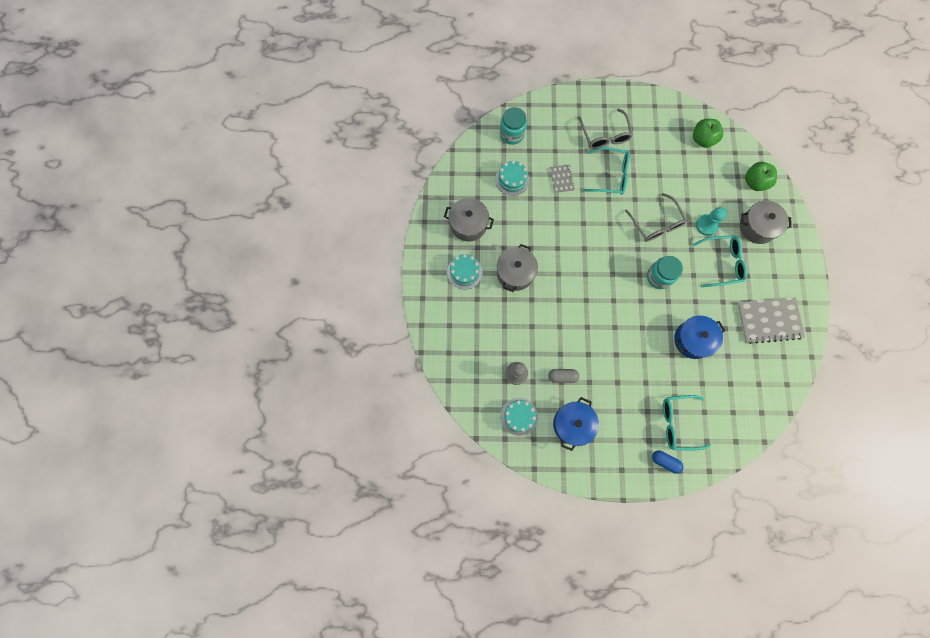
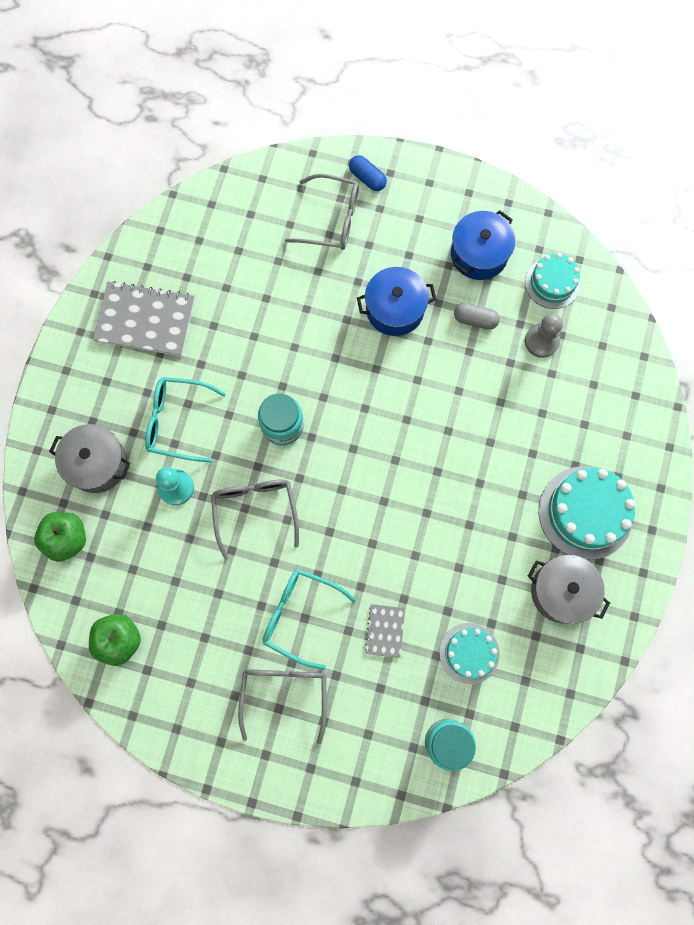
camera: 165 degrees left, 0 degrees up
(464, 272) = (585, 512): turquoise cake -> turquoise cake, size x1.62
(515, 273) = (505, 490): grey pot -> none
(678, 423) = (332, 219): turquoise glasses -> grey glasses
(693, 340) = (268, 321): blue pot -> blue pot (395, 309)

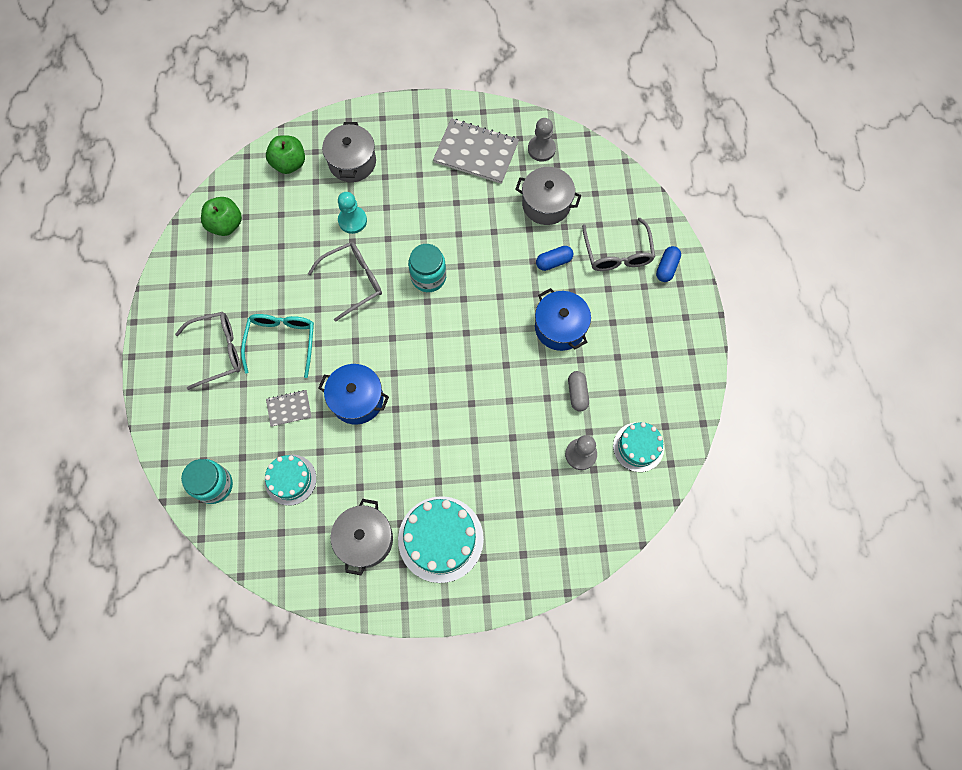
camera: 70 degrees right, 5 degrees down
(145, 320) = (476, 152): grey notebook -> grey notebook turned 60 degrees counterclockwise
(171, 249) = (541, 149): none -> grey pawn
(177, 421) = (404, 203): turquoise glasses -> none
(243, 269) = (546, 204): none -> grey pot
(316, 287) = (554, 262): none -> blue capsule
(479, 254) = (638, 377): blue pot -> blue pot (357, 399)

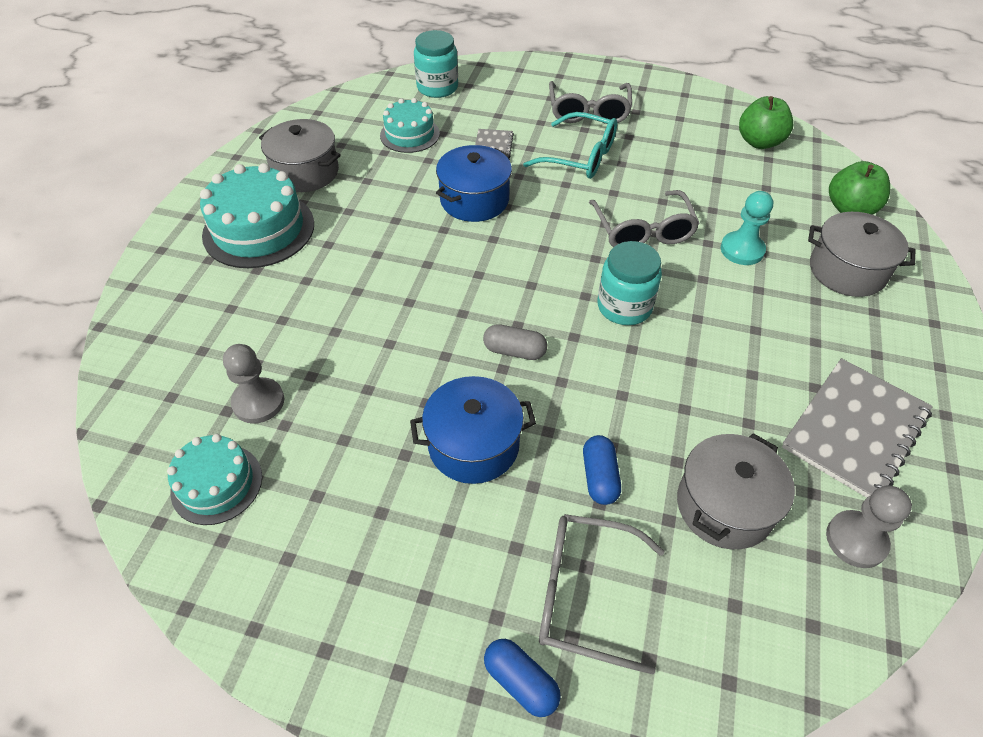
camera: 110 degrees right, 20 degrees down
(577, 393) = (351, 430): grey capsule -> grey capsule (514, 351)

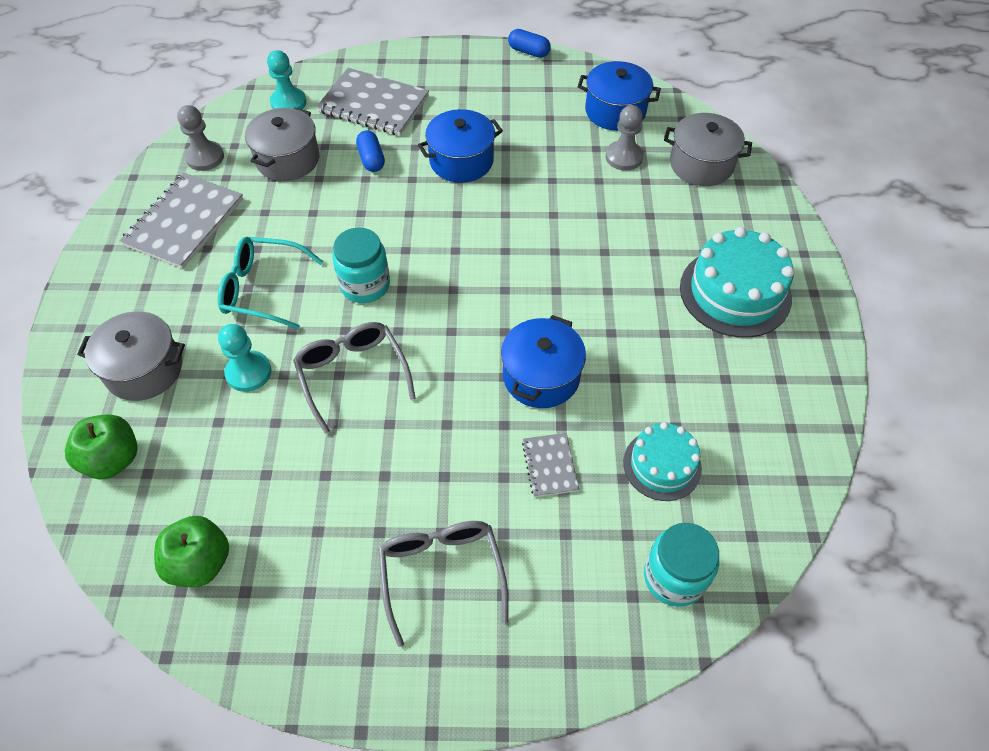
camera: 165 degrees right, 5 degrees up
(217, 484) = (615, 111): turquoise cake -> blue pot
(305, 172) = (743, 374): grey pot -> grey pot (701, 164)
(514, 351) = (451, 228): grey capsule -> none
(521, 682) = (401, 68): blue capsule -> blue capsule (528, 52)
(580, 157) = (437, 474): turquoise glasses -> turquoise glasses (262, 289)
(583, 594) = (373, 104): grey glasses -> grey notebook
(733, 637) = (288, 102): none -> turquoise pawn

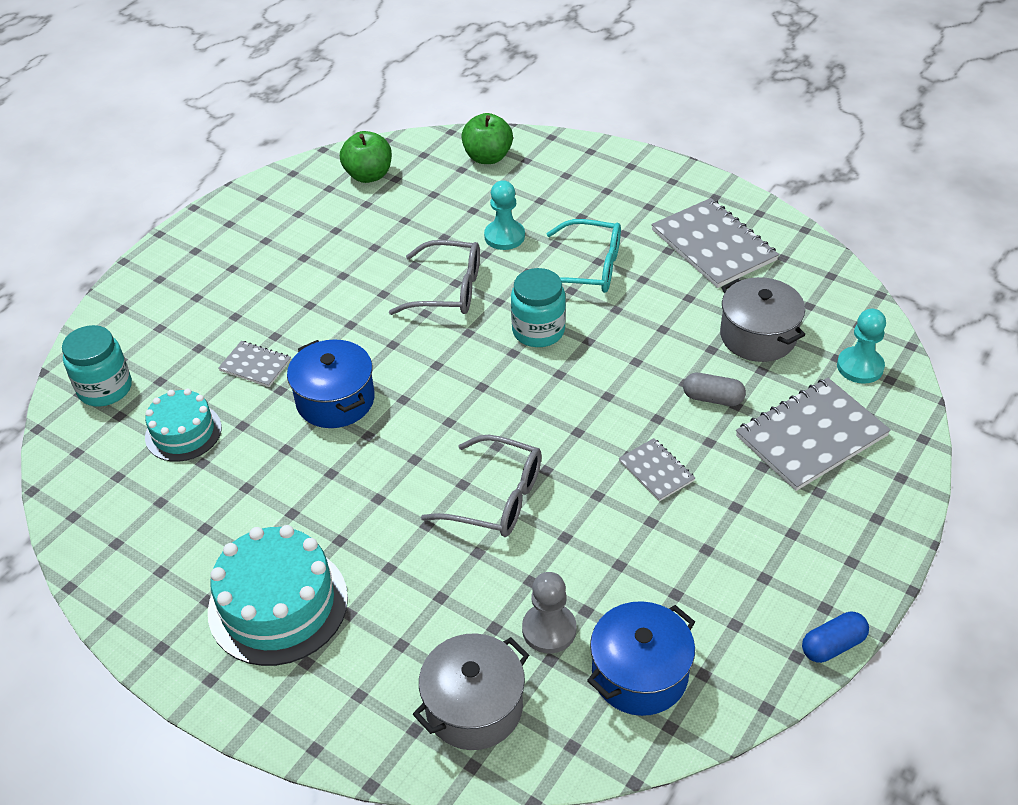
camera: 125 degrees right, 10 degrees down
(144, 369) = (557, 187): grey pot -> none
(205, 157) = (802, 281): grey pawn -> none
(262, 289) = (588, 268): turquoise glasses -> turquoise glasses turned 60 degrees clockwise
(371, 159) = (713, 398): blue capsule -> grey capsule
(441, 573) = (243, 274): grey glasses -> grey glasses (496, 498)
(461, 161) = (656, 471): blue pot -> grey notebook

